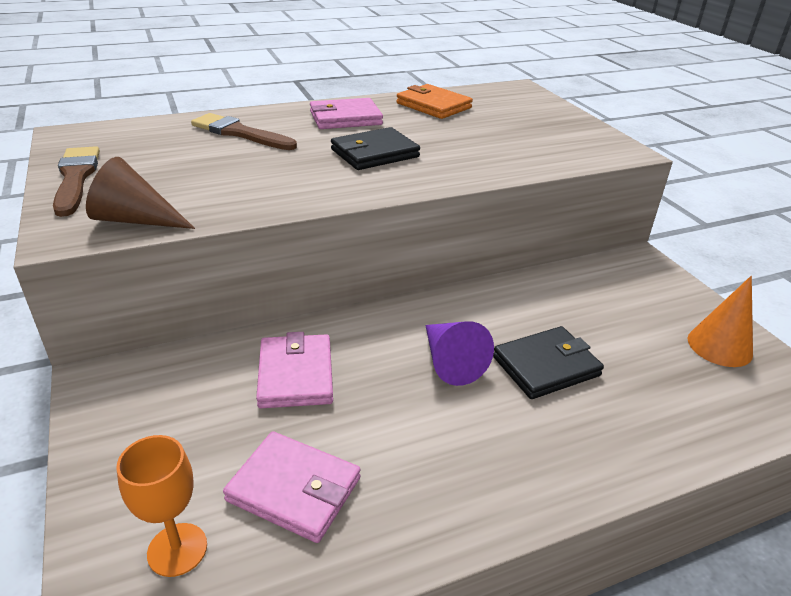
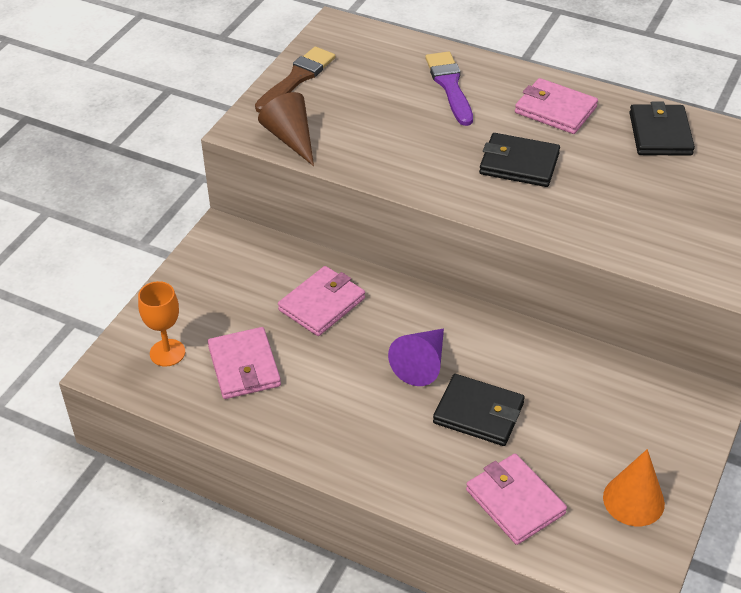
camera: 50 degrees right, 10 degrees up
(240, 133) = (450, 86): brown brush -> purple brush
(433, 105) = (660, 134): orange wallet -> black wallet
(674, 410) = (515, 502): none -> pink wallet

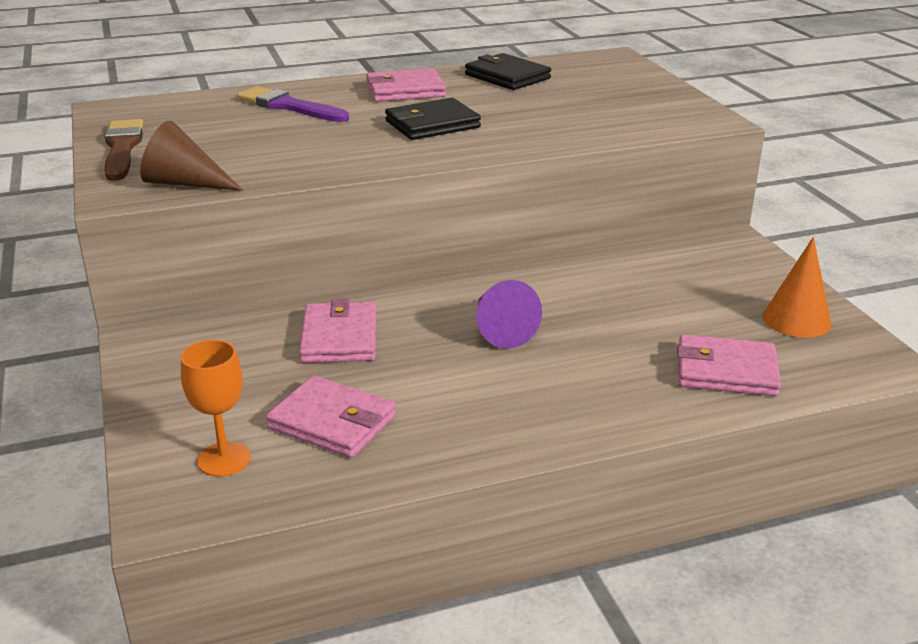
camera: 45 degrees left, 15 degrees down
(478, 413) = (600, 334): black wallet -> none

